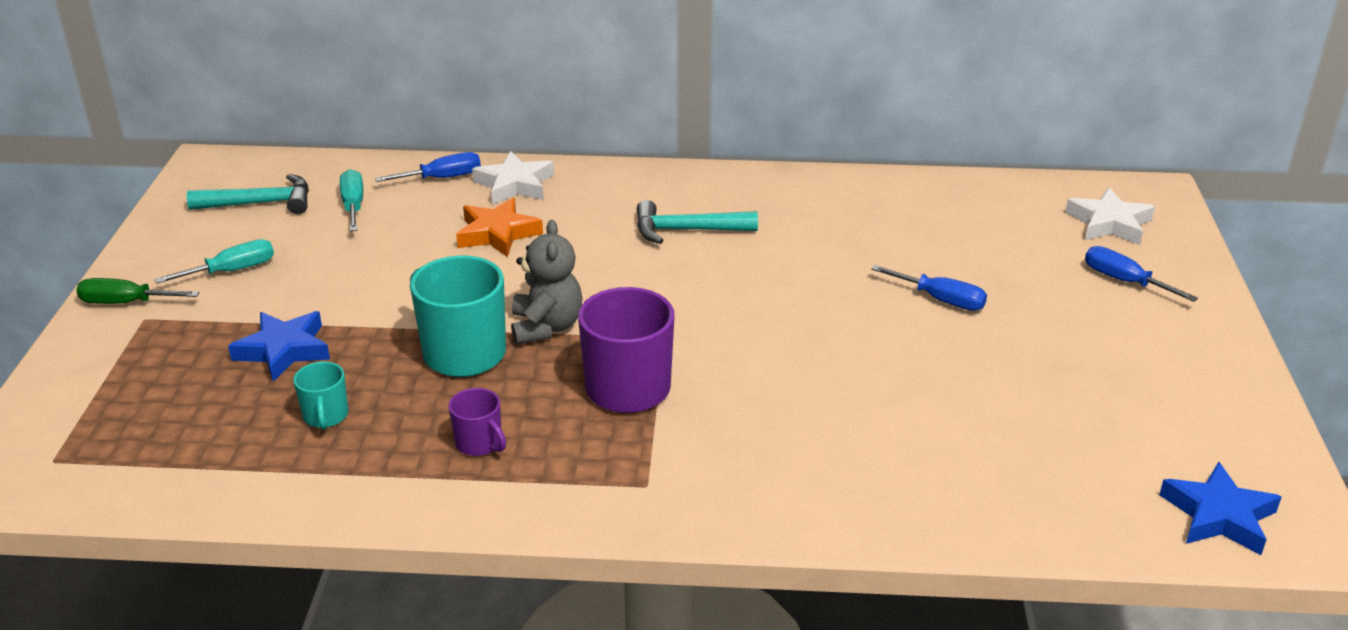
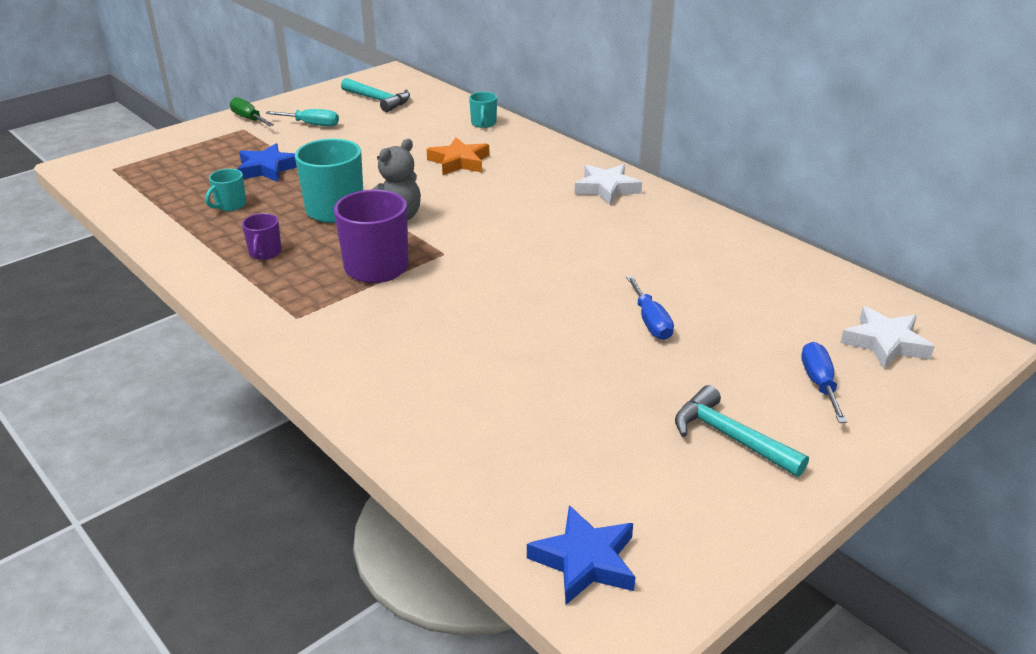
camera: 45 degrees right, 0 degrees up
(353, 205) = (416, 118): turquoise screwdriver -> none
(442, 178) = (483, 123): blue screwdriver -> turquoise mug
(515, 185) = (514, 142): white star -> white star (606, 188)
(687, 230) = (564, 206): turquoise hammer -> turquoise hammer (730, 437)

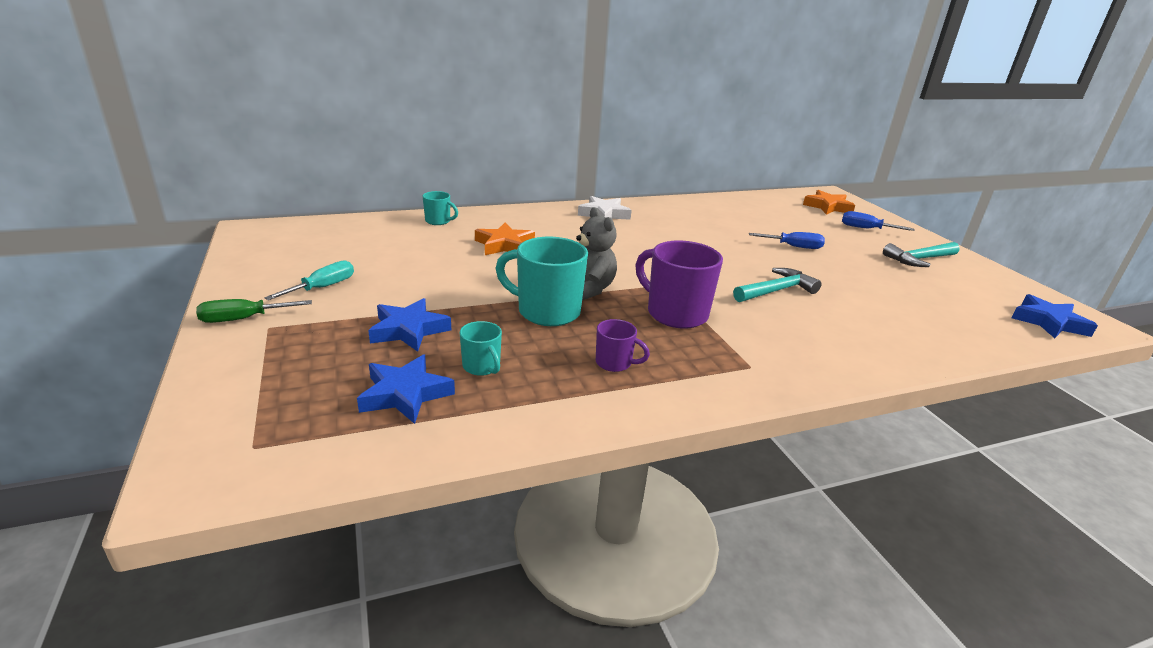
camera: 70 degrees left, 5 degrees down
(182, 191) = (405, 394): none -> blue star
(378, 100) = (313, 247): turquoise hammer -> turquoise hammer (776, 291)
(885, 343) = (827, 207): white star -> orange star

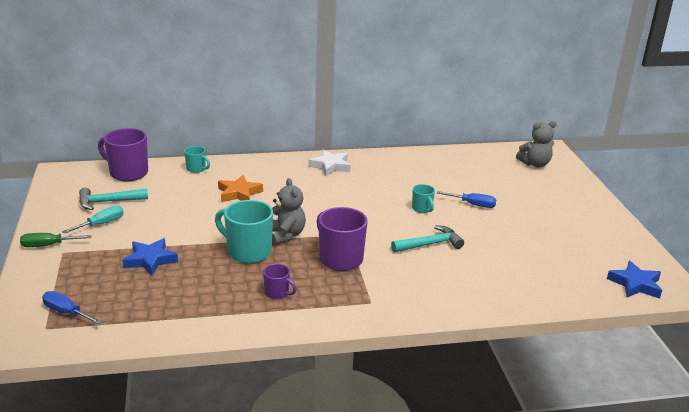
camera: 10 degrees right, 0 degrees up
(347, 228) = (128, 173): none -> purple mug
(405, 394) = (137, 304): blue star -> none
(482, 367) = (189, 289): turquoise mug -> turquoise mug (422, 209)
(827, 207) = (535, 164): orange star -> grey teddy bear
(866, 228) = (552, 189): blue screwdriver -> blue screwdriver (66, 312)
(919, 259) = (575, 222): turquoise hammer -> turquoise hammer (108, 202)

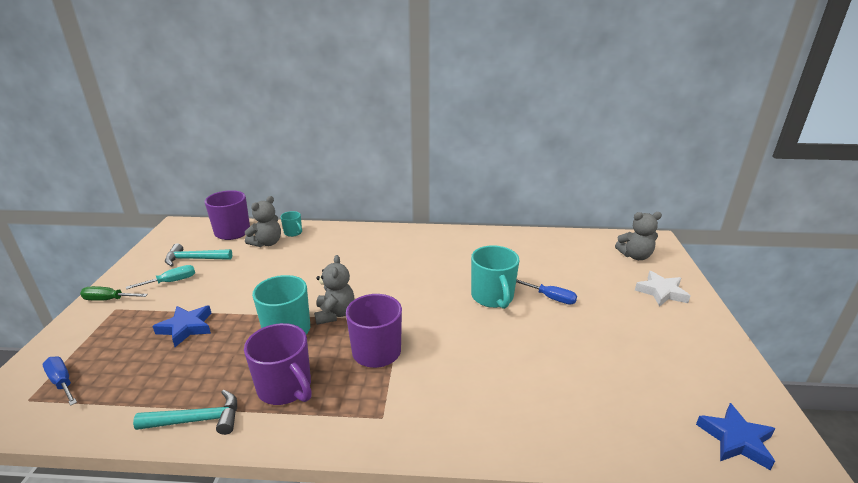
camera: 15 degrees right, 0 degrees up
(175, 181) = (267, 243): none -> grey teddy bear
(239, 193) = (316, 261): orange star -> none
(277, 293) = (285, 388): purple mug -> purple mug, size x1.94
(330, 166) = (419, 240): white star -> white star (661, 292)
(422, 209) = (492, 297): turquoise mug -> turquoise mug, size x1.94
(430, 244) = (484, 344): turquoise hammer -> turquoise hammer (197, 420)

